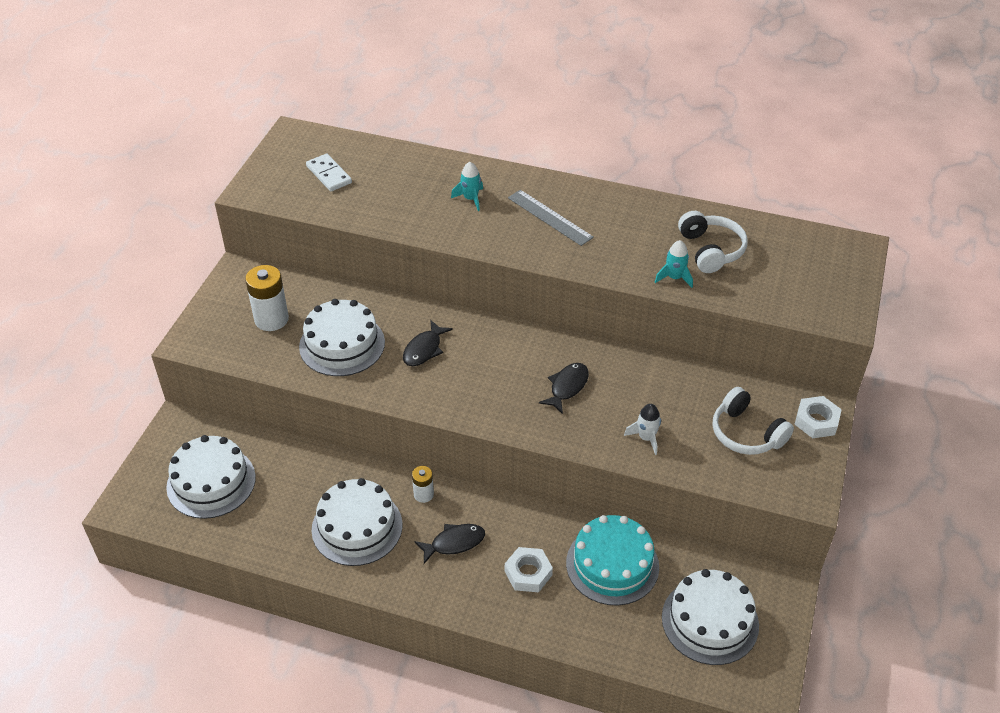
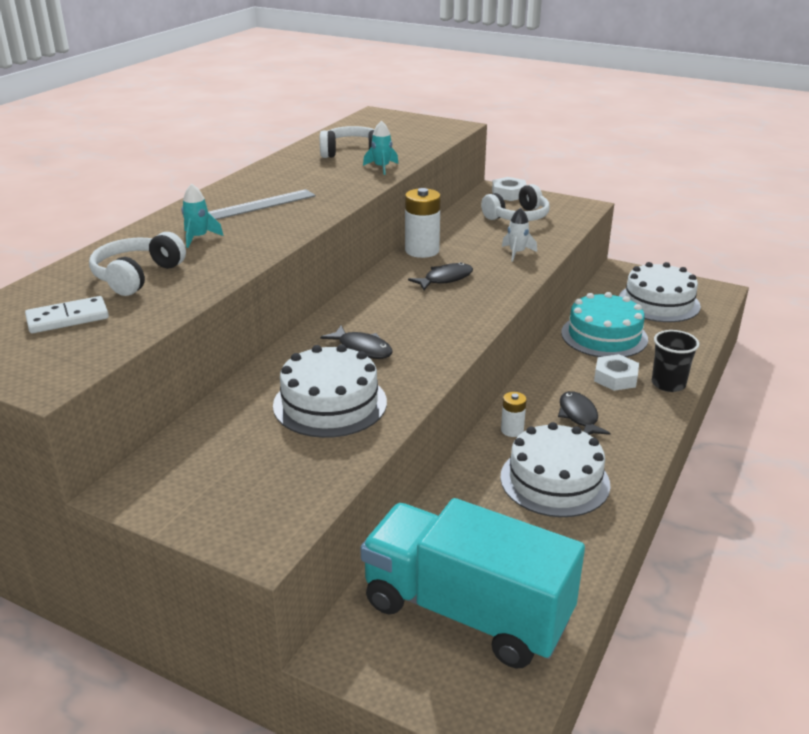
camera: 80 degrees left, 15 degrees down
(211, 482) = (466, 611): white cake -> turquoise truck
(271, 319) = (253, 459): white battery -> white battery (422, 250)
(396, 186) = (137, 276): none -> white headphones
(526, 619) = (668, 384): none -> black cup
(567, 387) = (445, 279): black fish -> black fish turned 105 degrees clockwise

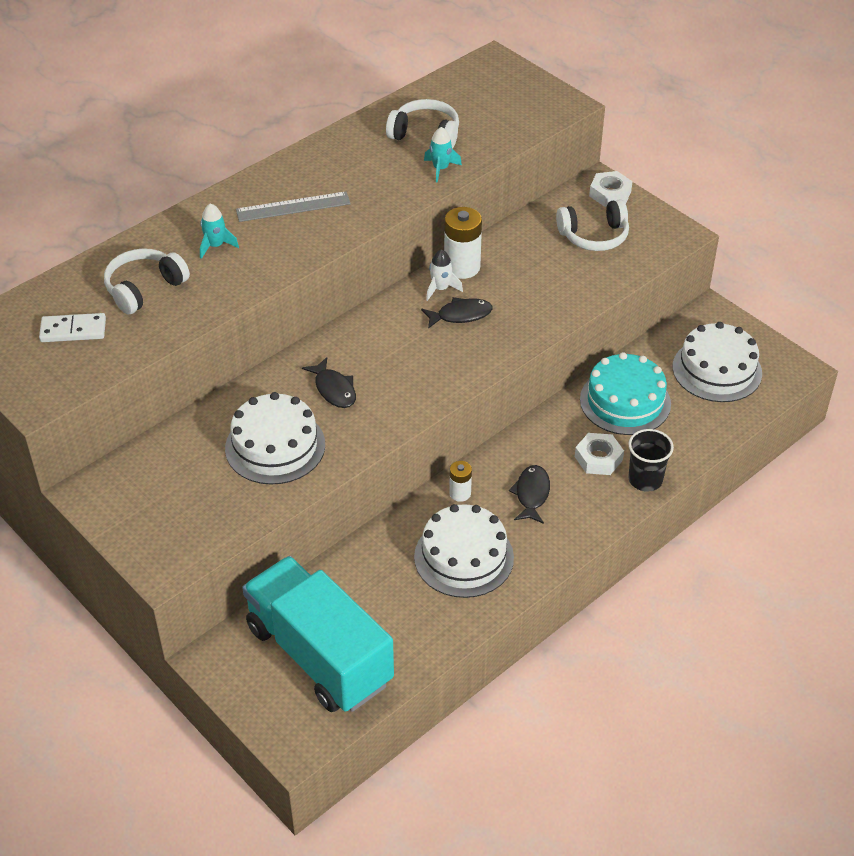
camera: 20 degrees right, 15 degrees up
(517, 253) = (556, 293): white rocket -> white rocket (441, 289)

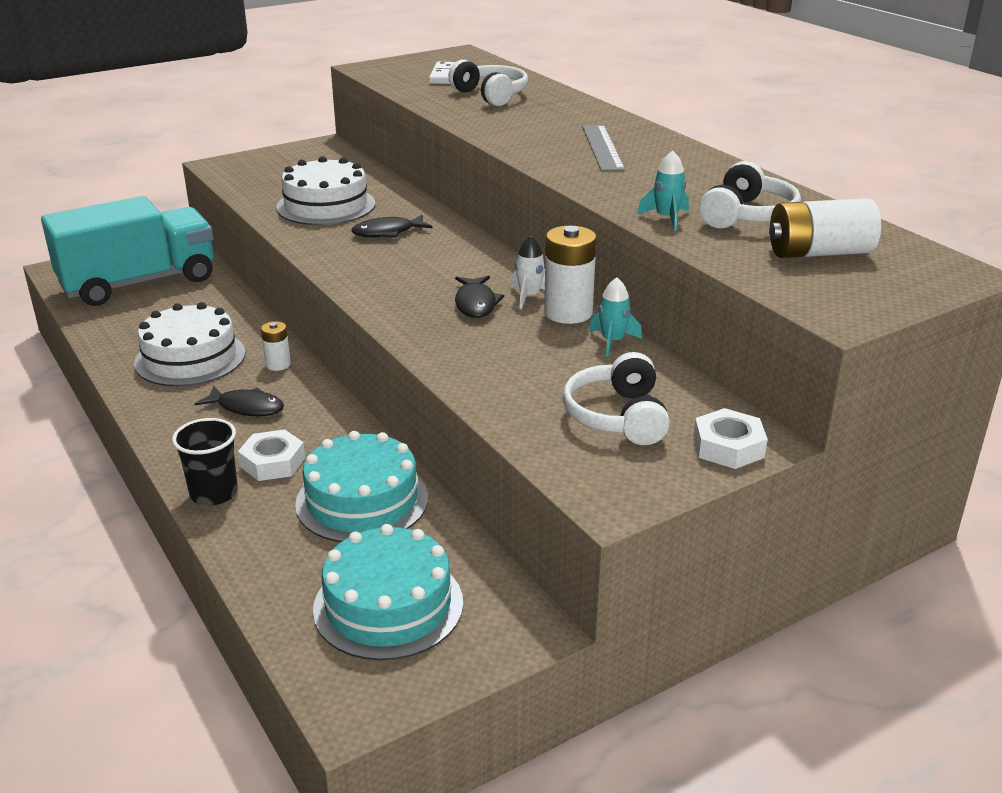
camera: 100 degrees right, 15 degrees down
(216, 246) = (545, 118): turquoise rocket -> turquoise rocket (612, 342)
(480, 108) = (819, 253): none -> white battery
(717, 370) = (388, 605): white cake -> turquoise cake

